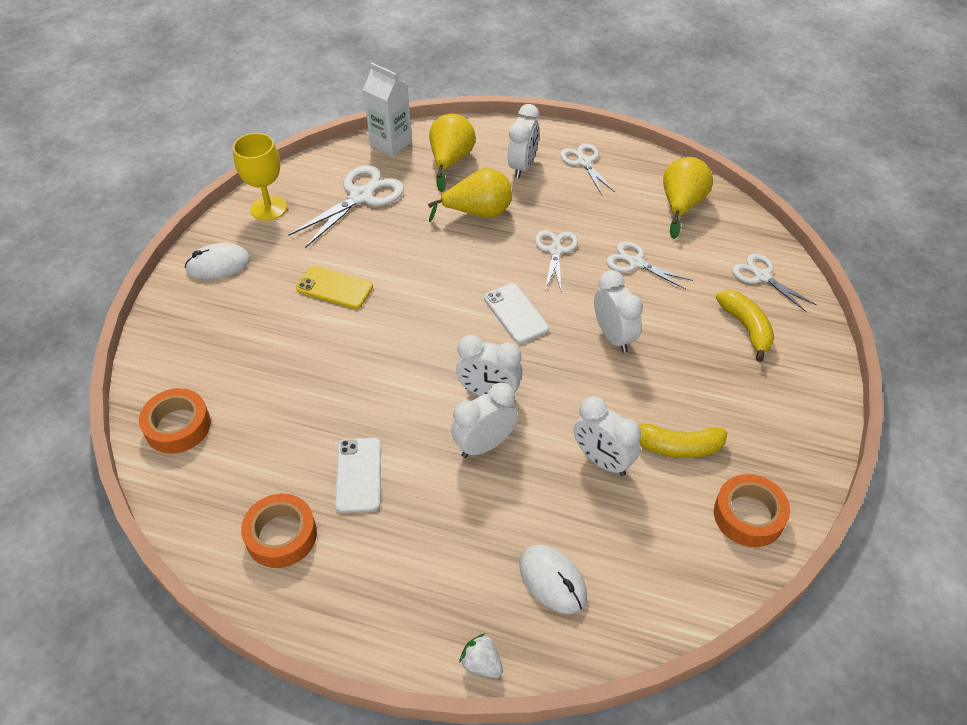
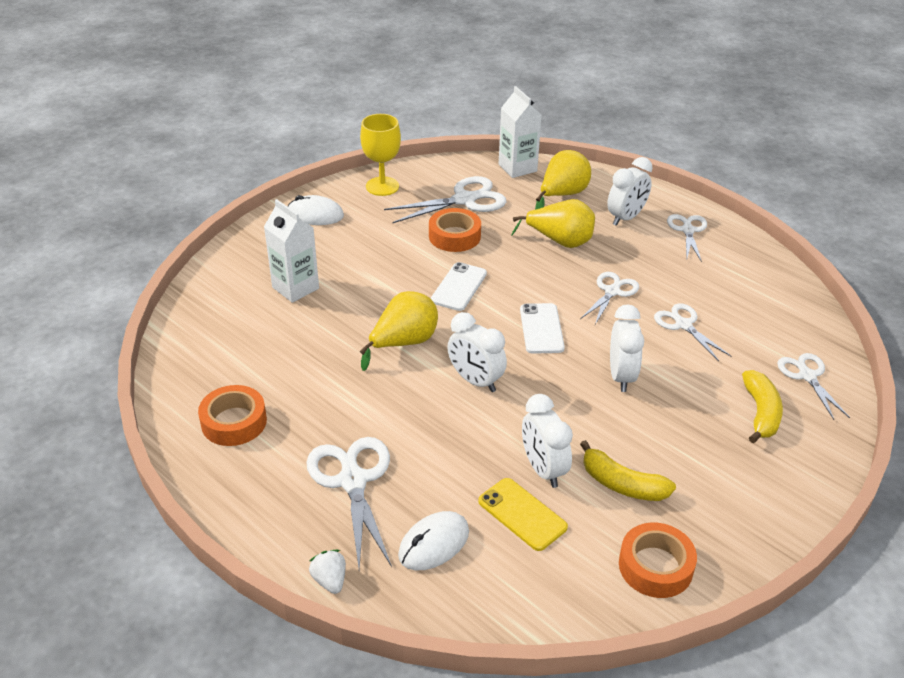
camera: 25 degrees right, 10 degrees down
(177, 426) = (208, 317): orange tape -> orange tape (454, 236)
(250, 357) = (295, 288): none -> white carton
(334, 288) = (397, 260): yellow phone -> yellow phone (522, 514)
(358, 475) = (324, 402): white phone -> white phone (459, 287)
(439, 549) = (353, 481): none -> white scissors
(484, 445) = (444, 418): white clock -> none
(552, 580) = (433, 543): white mouse -> white mouse turned 60 degrees clockwise
(681, 205) = (762, 292): yellow pear -> yellow pear (403, 343)

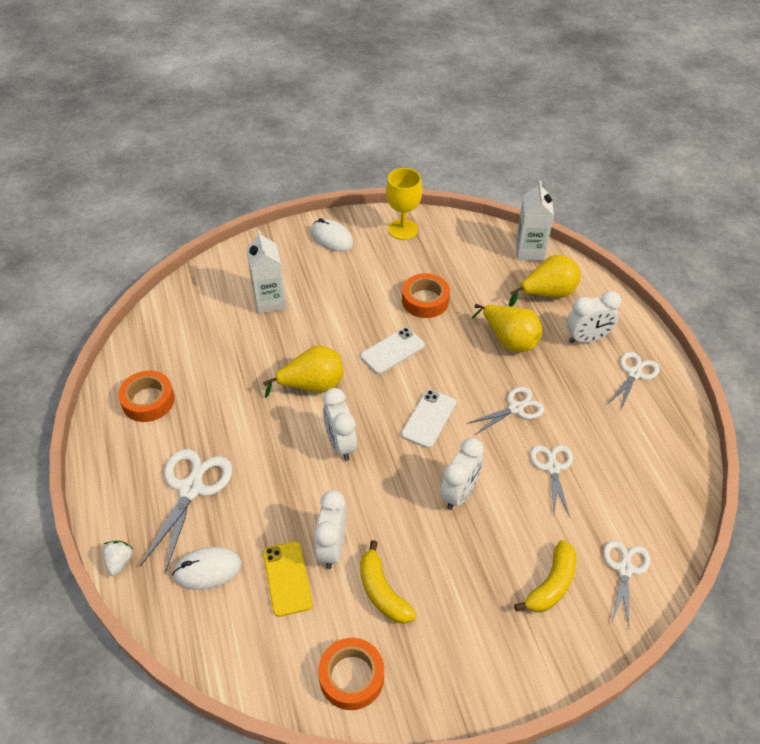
camera: 30 degrees right, 10 degrees up
(464, 200) = (460, 267): white scissors -> none

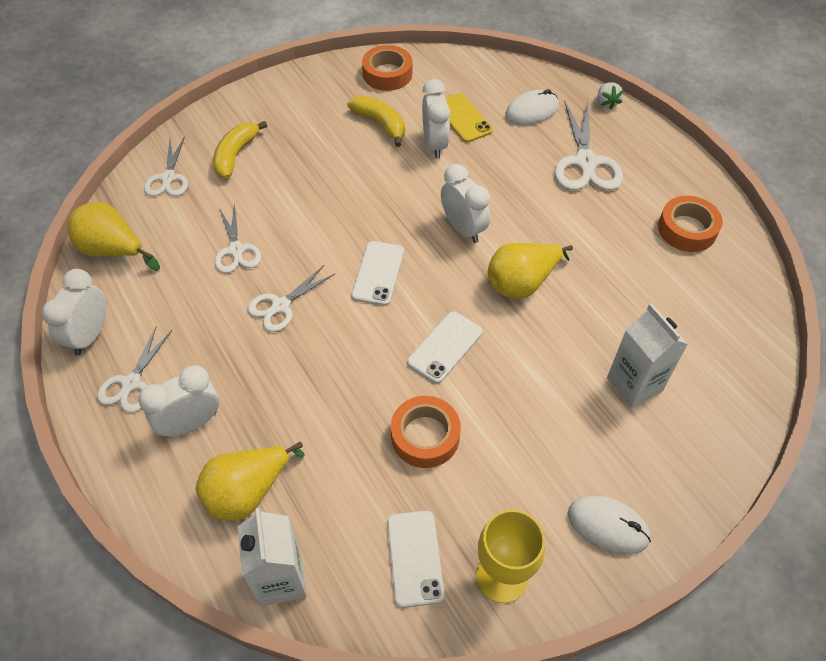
camera: 165 degrees right, 5 degrees up
(449, 245) = (415, 558): none -> white phone
(459, 493) = (330, 208): white clock -> white clock (90, 335)
(509, 340) = (297, 397): yellow pear -> yellow pear (113, 250)

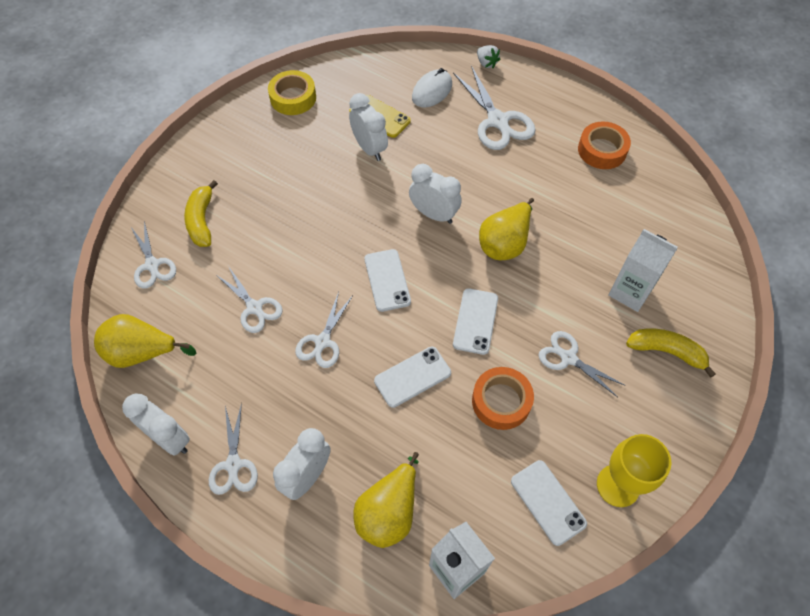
camera: 25 degrees left, 5 degrees up
(90, 335) = (169, 438): white clock -> white clock turned 135 degrees clockwise
(348, 374) = (412, 377): none -> white phone
(380, 124) = (313, 146): yellow banana -> yellow banana (666, 352)
(387, 74) = (293, 98): orange tape -> yellow tape
(523, 423) = (568, 358): none -> white scissors
(608, 526) = (669, 411): white mouse -> none

